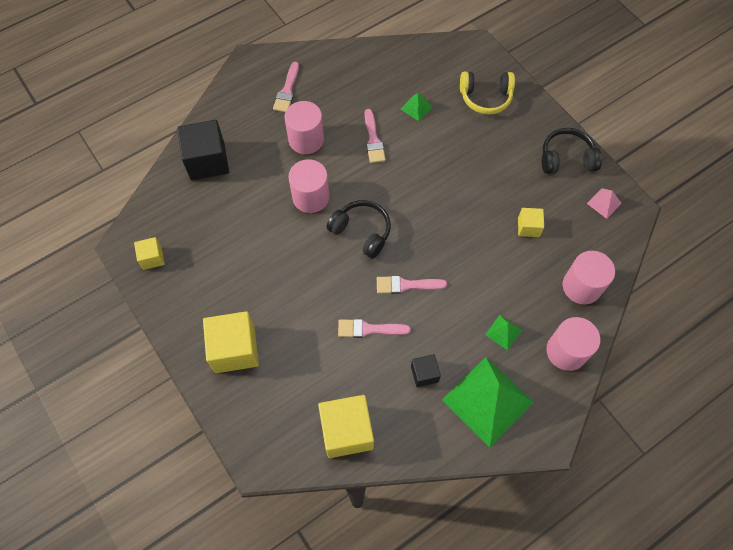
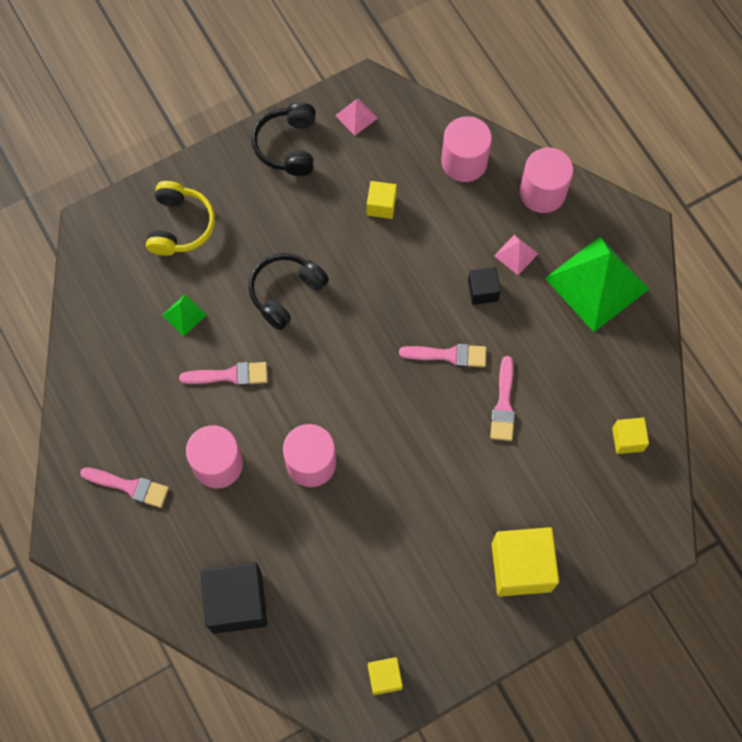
camera: 85 degrees left, 5 degrees up
(347, 431) = (627, 439): yellow cube -> yellow cube, size x0.52
(362, 232) = (369, 402): black headphones -> black headphones (285, 292)
(406, 285) = (448, 355): pink brush -> pink brush turned 90 degrees counterclockwise
(424, 374) = (562, 347): black cube -> black cube (483, 291)
(503, 332) = (516, 254): green pyramid -> pink pyramid

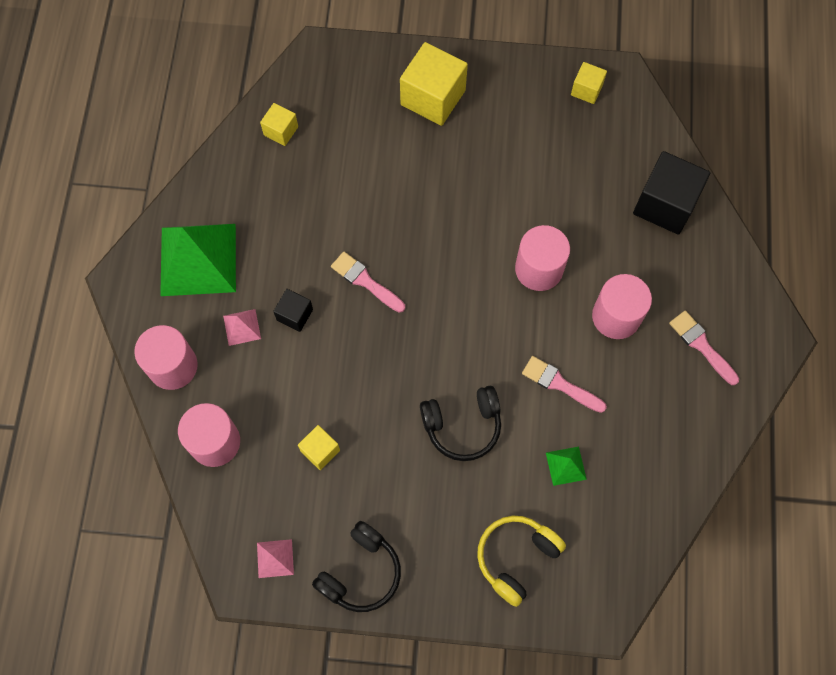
camera: 145 degrees left, 0 degrees up
(503, 404) = (352, 215): pink brush -> none

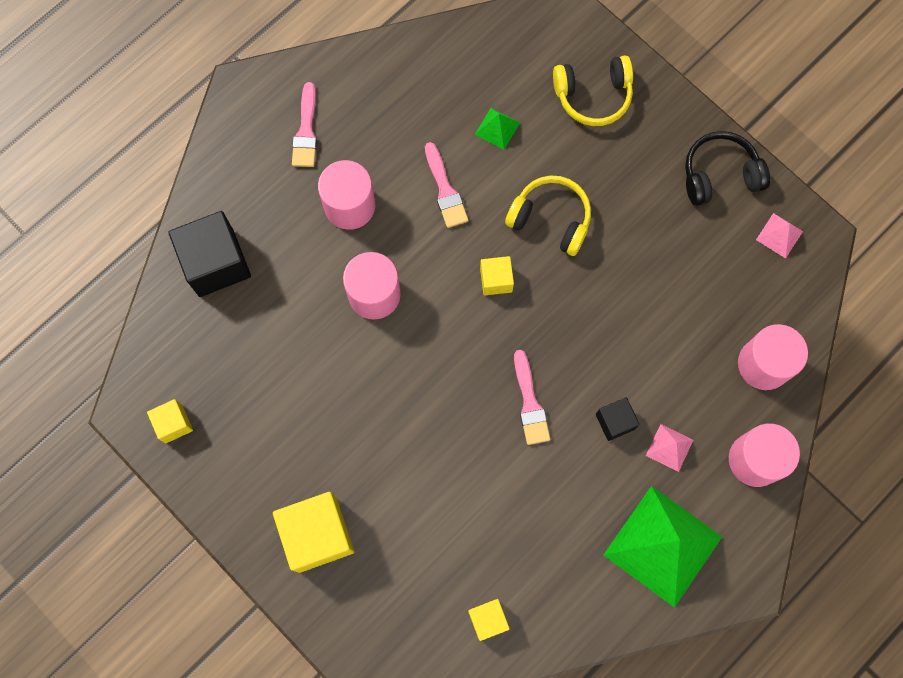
camera: 140 degrees left, 5 degrees up
(320, 450) = (681, 289): yellow cube -> yellow cube (496, 280)
(462, 426) = (551, 219): black headphones -> yellow headphones

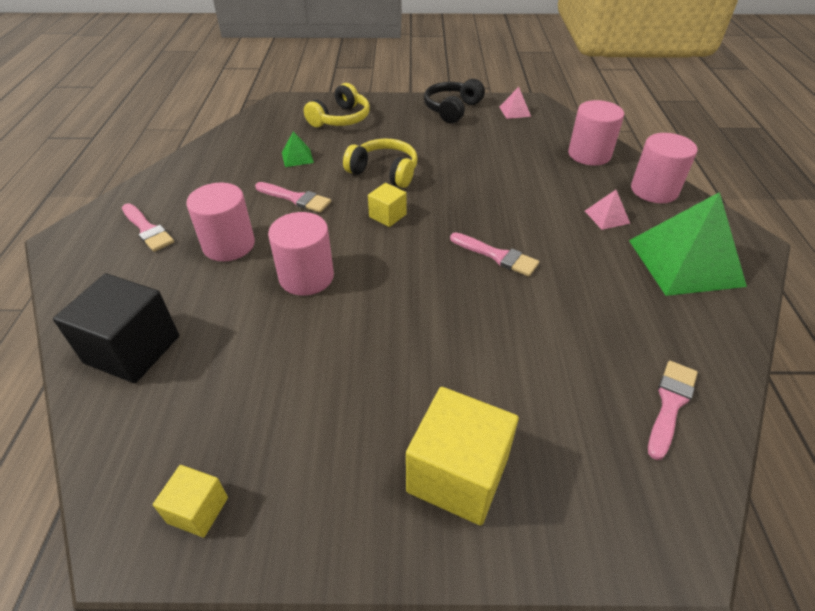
camera: 45 degrees left, 30 degrees down
(488, 619) = (670, 404): yellow cube -> pink brush
(551, 219) = (384, 172): yellow headphones -> yellow headphones turned 45 degrees clockwise
(615, 421) = (559, 227): black cube -> none

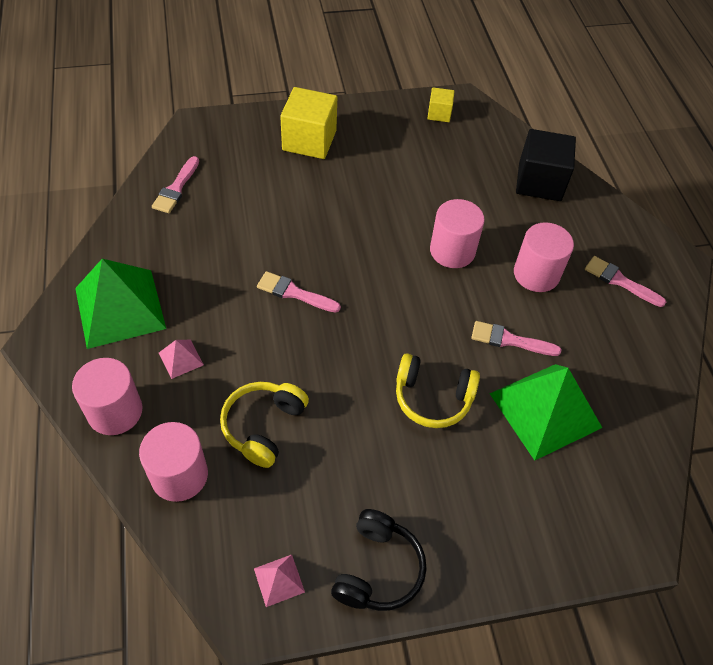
camera: 165 degrees right, 10 degrees up
(297, 157) = (545, 410): green pyramid -> green pyramid, size x2.33
(341, 119) = (533, 510): yellow headphones -> yellow headphones (263, 426)
(387, 215) = (407, 329): yellow cube -> none

